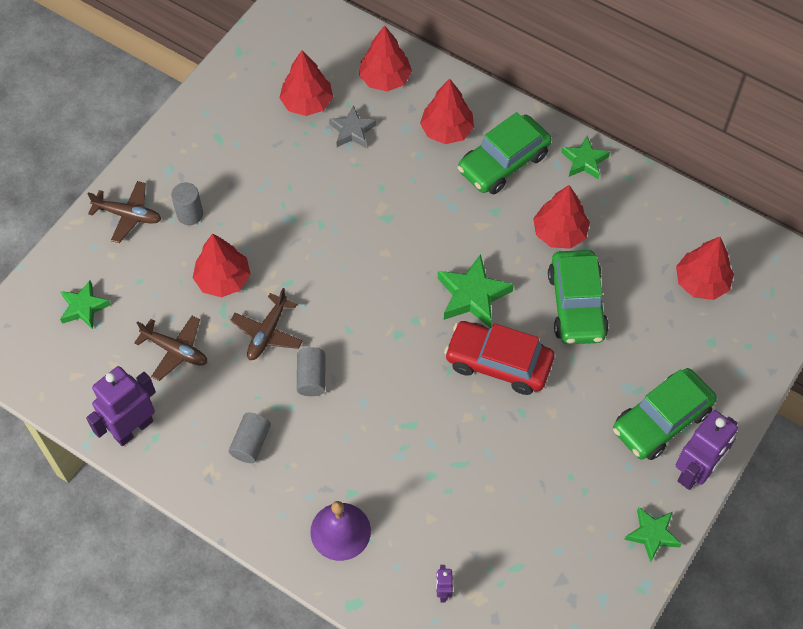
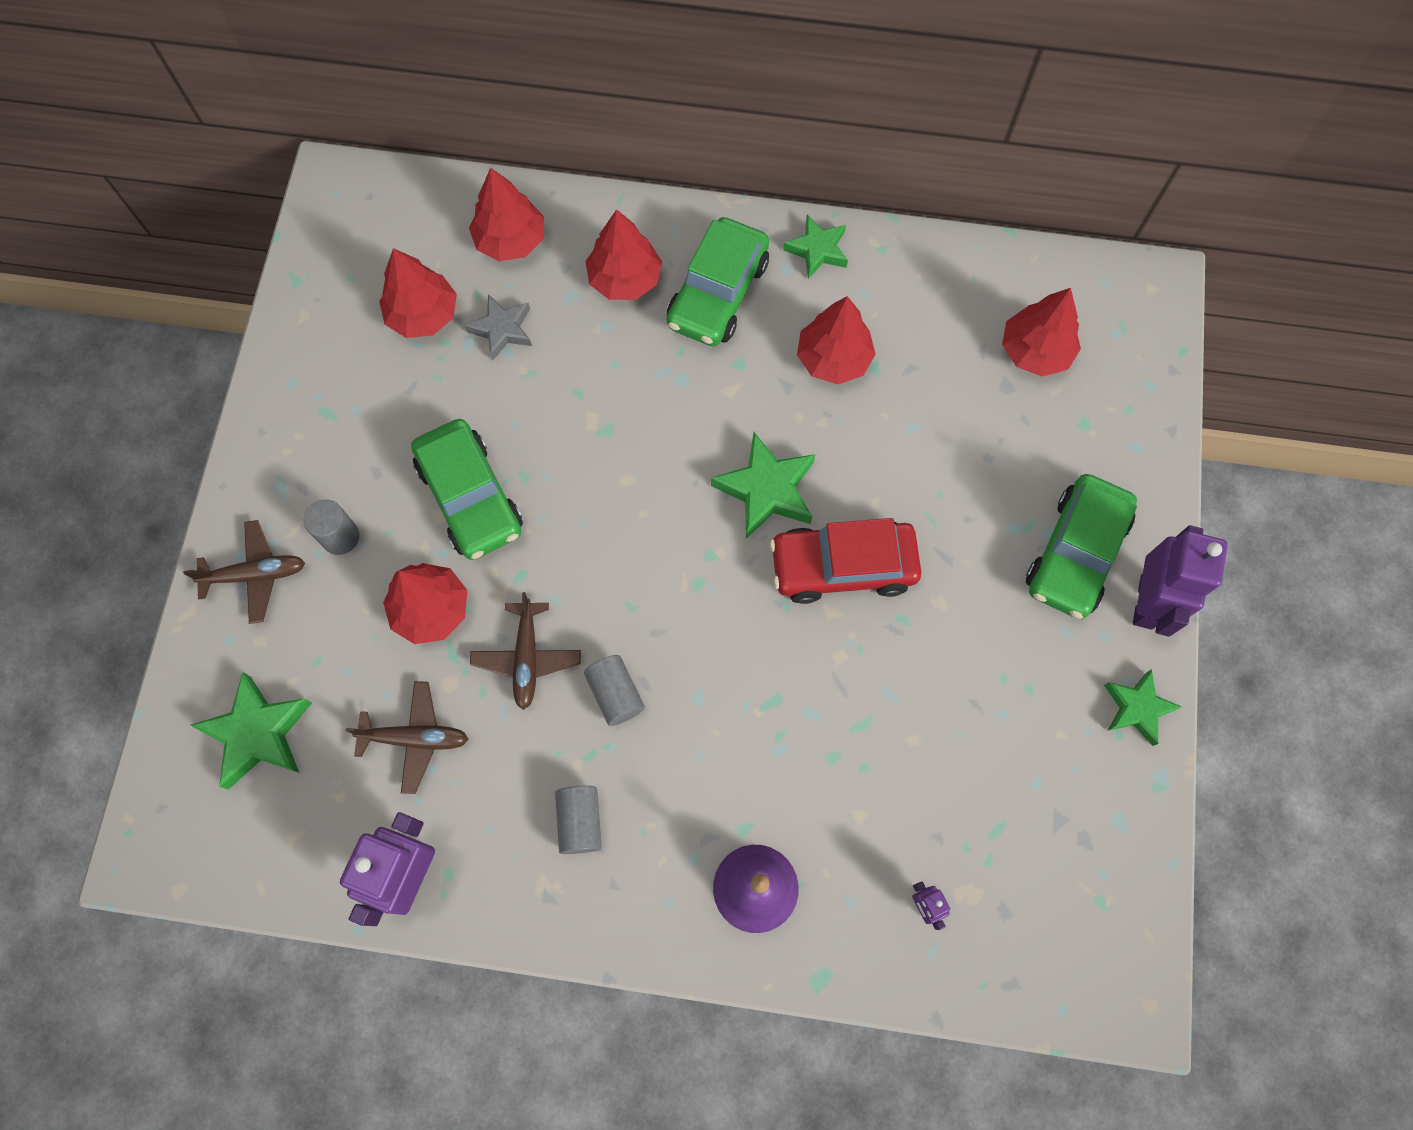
camera: 25 degrees left, 10 degrees up
(84, 307) = (258, 733): green star -> green star, size x1.52
(576, 305) = (900, 446): green car -> green car (470, 497)

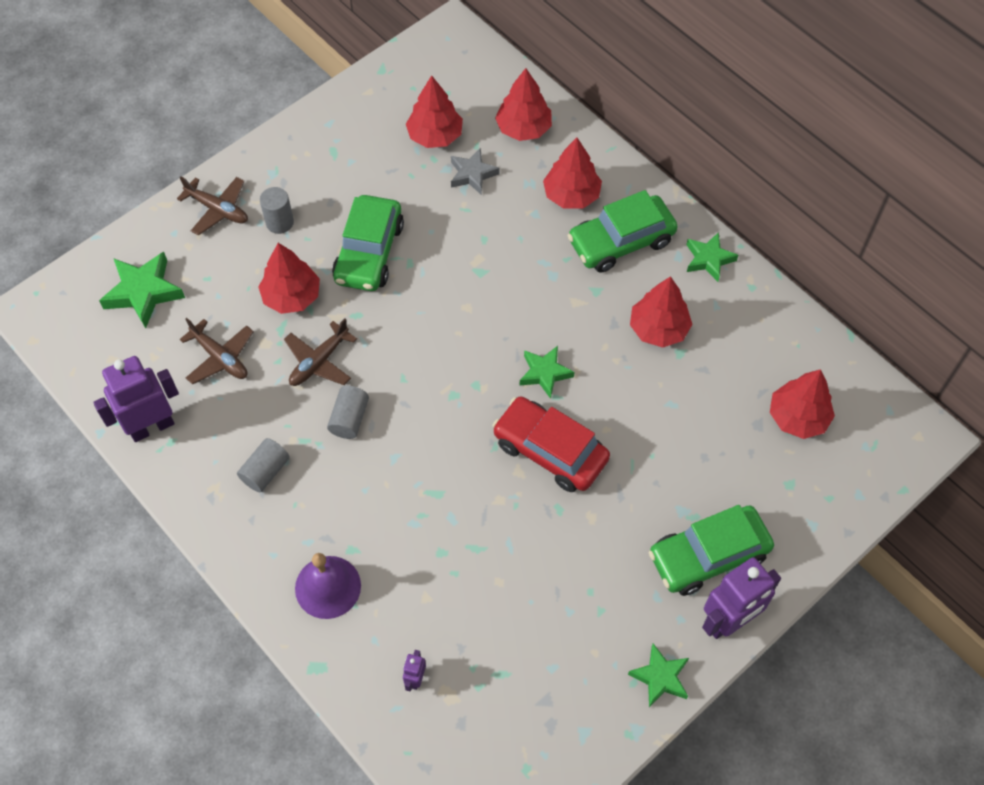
camera: 40 degrees right, 10 degrees down
(766, 490) = (545, 373): green star -> green star, size x0.66

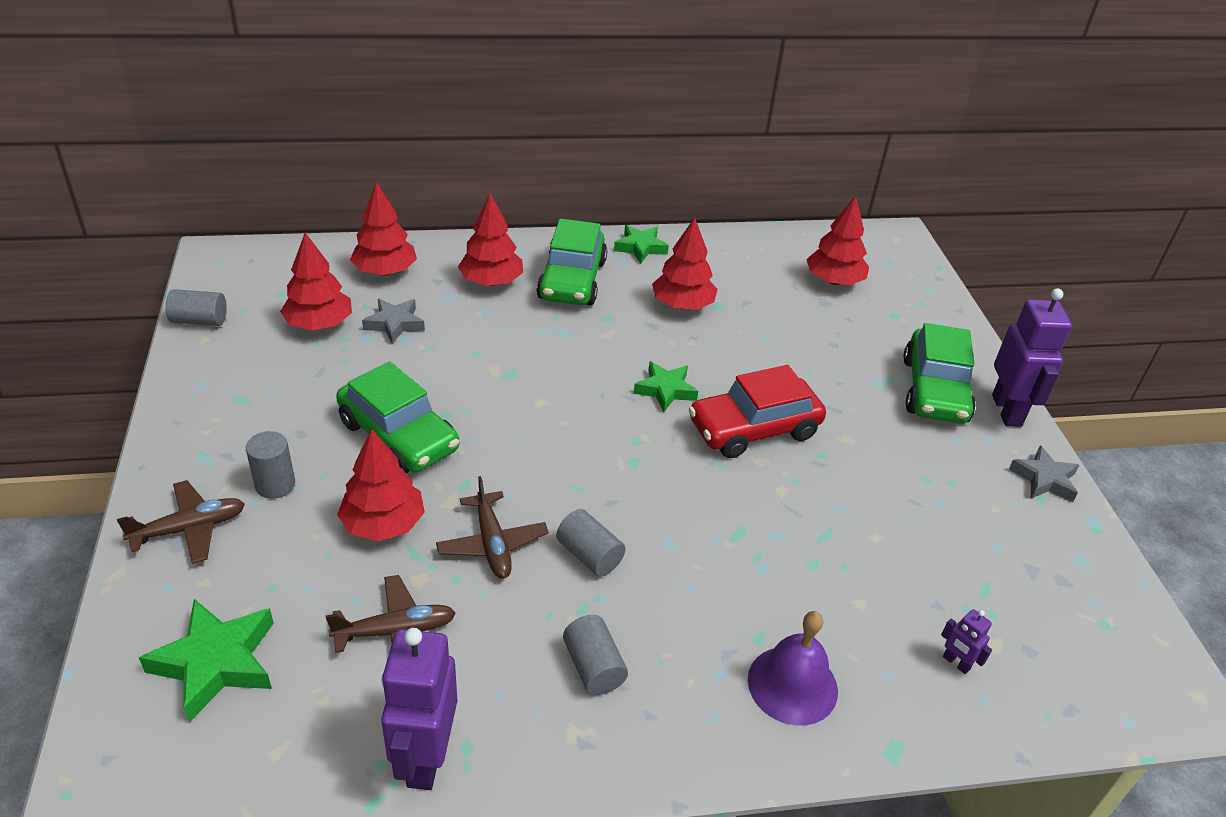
camera: 60 degrees left, 20 degrees down
(382, 75) = (199, 320): none -> grey cylinder
(660, 677) = (1044, 479): green star -> grey star

